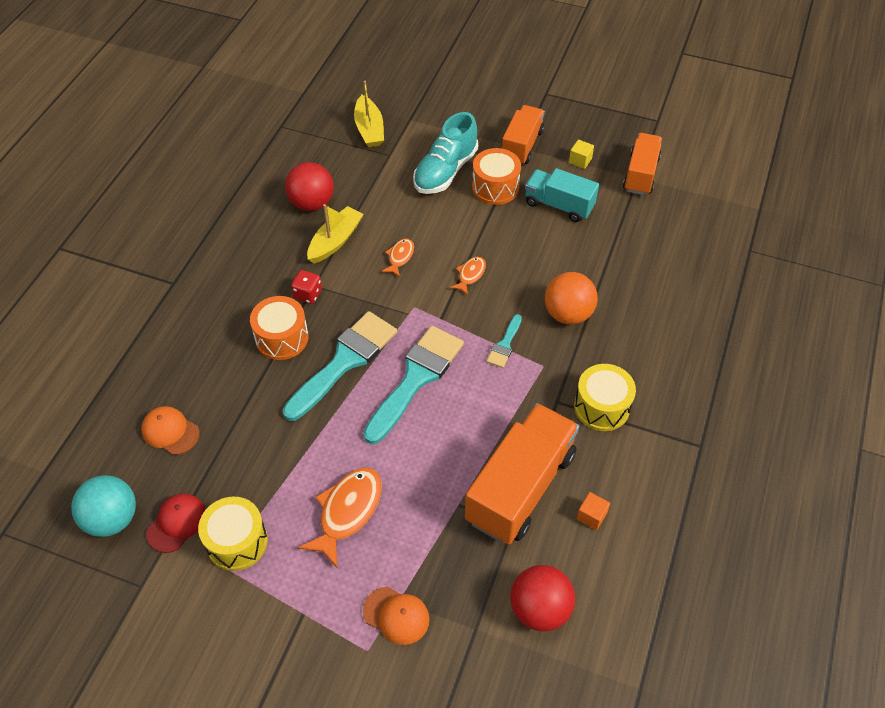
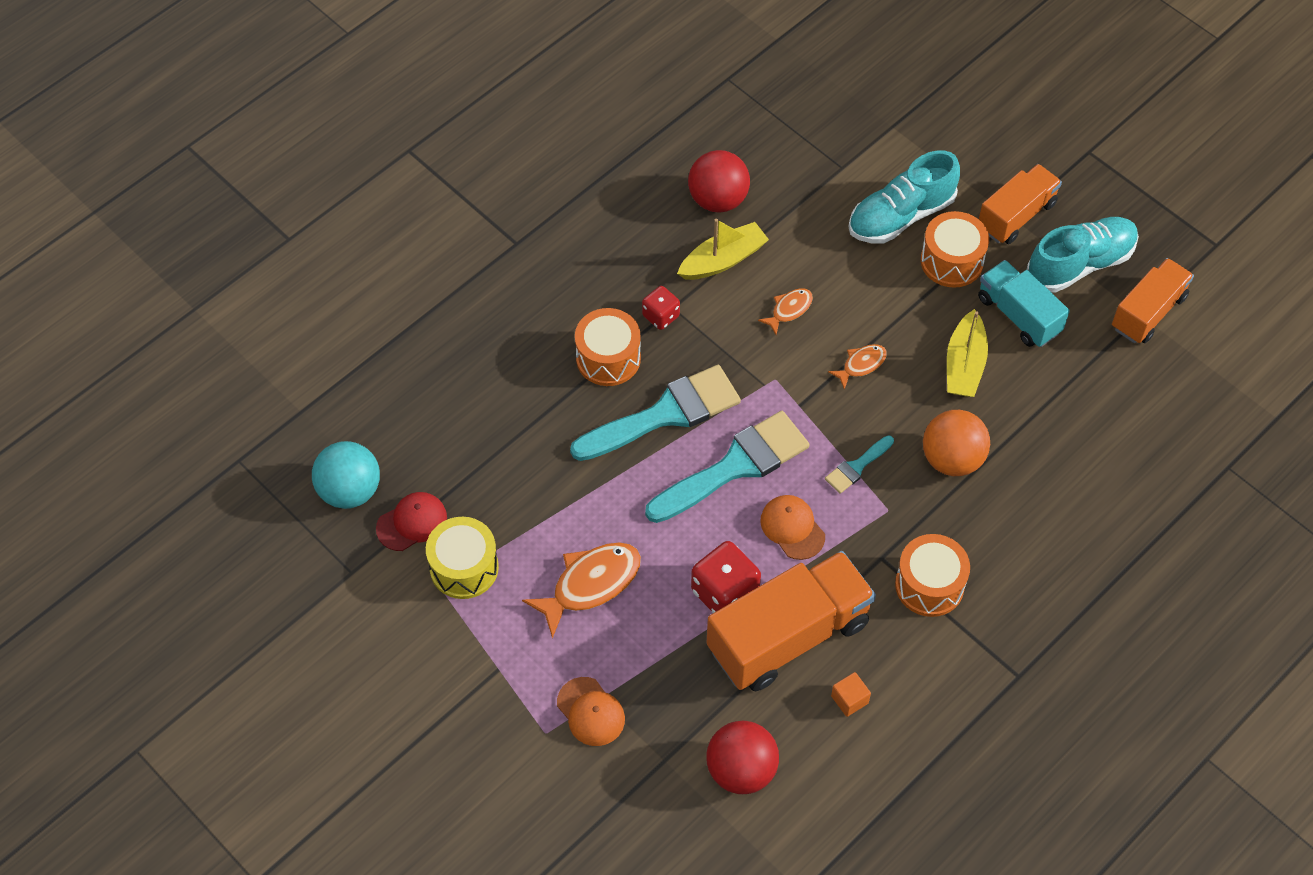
camera: 25 degrees right, 5 degrees up
(170, 431) = (444, 419): orange cap -> orange cap (792, 528)
(369, 129) = (834, 122): yellow boat -> yellow boat (964, 364)
(455, 474) = (724, 592): none -> red dice
(580, 160) = (1080, 264): yellow cube -> turquoise shoe
(601, 407) = (929, 585): yellow drum -> orange drum

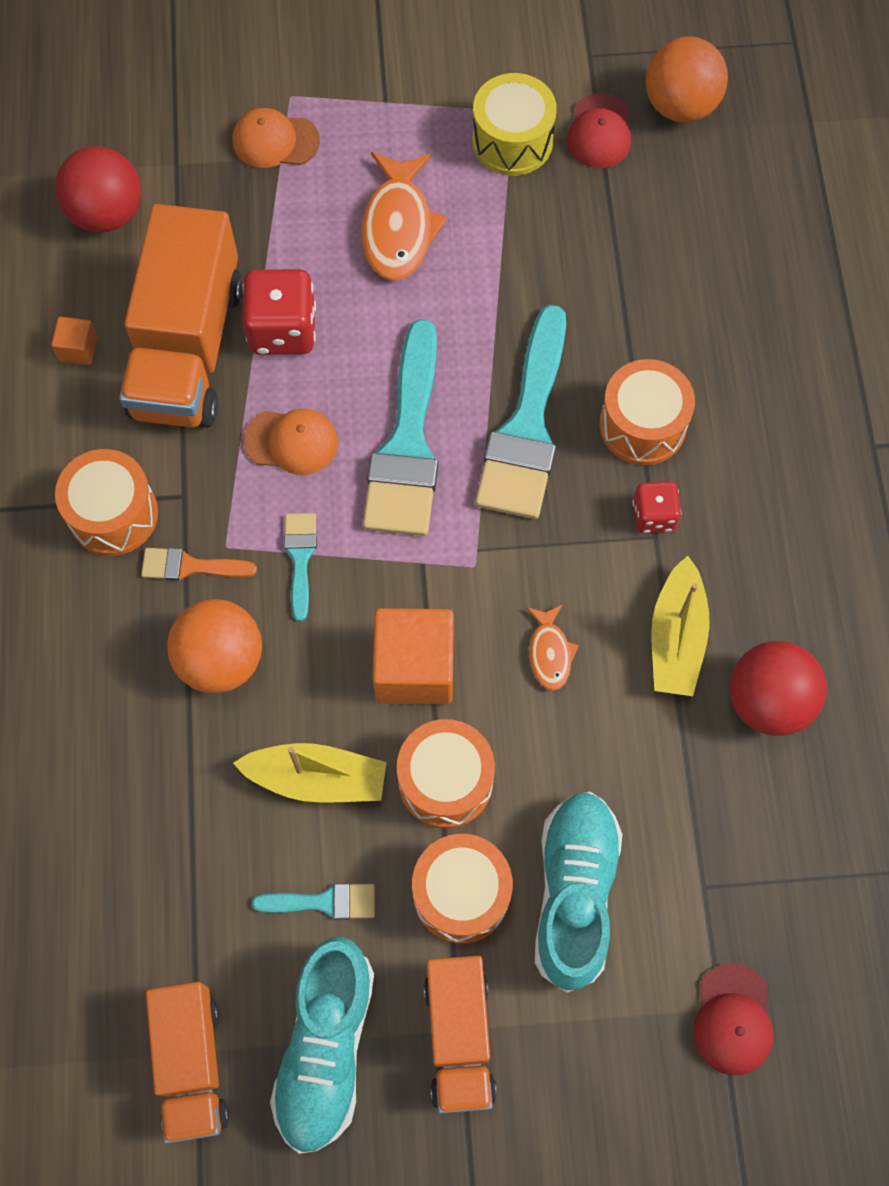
camera: 130 degrees right, 10 degrees up
(350, 491) = (680, 106): turquoise ball -> orange ball
(861, 365) = (414, 668): orange fish -> orange cube
(891, 118) = (733, 1019): none -> red cap
(905, 307) = (445, 781): none -> orange drum
(917, 518) = (190, 566): none -> orange brush
(964, 364) = (317, 779): yellow boat -> yellow boat turned 135 degrees clockwise
(1018, 315) = (324, 902): turquoise truck -> turquoise brush

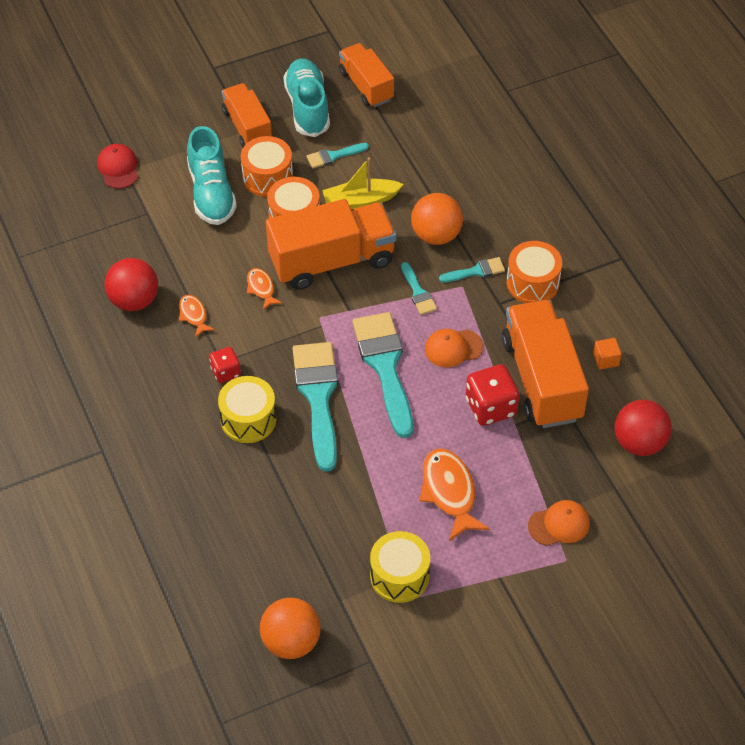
camera: 160 degrees right, 15 degrees down
(190, 566) = (476, 271): orange brush -> turquoise brush
(414, 668) = (332, 261): orange cube -> orange truck
(599, 132) = (341, 603): red cap -> none
(642, 425) = (248, 419): orange drum -> yellow drum
(676, 638) = (193, 315): yellow boat -> orange fish

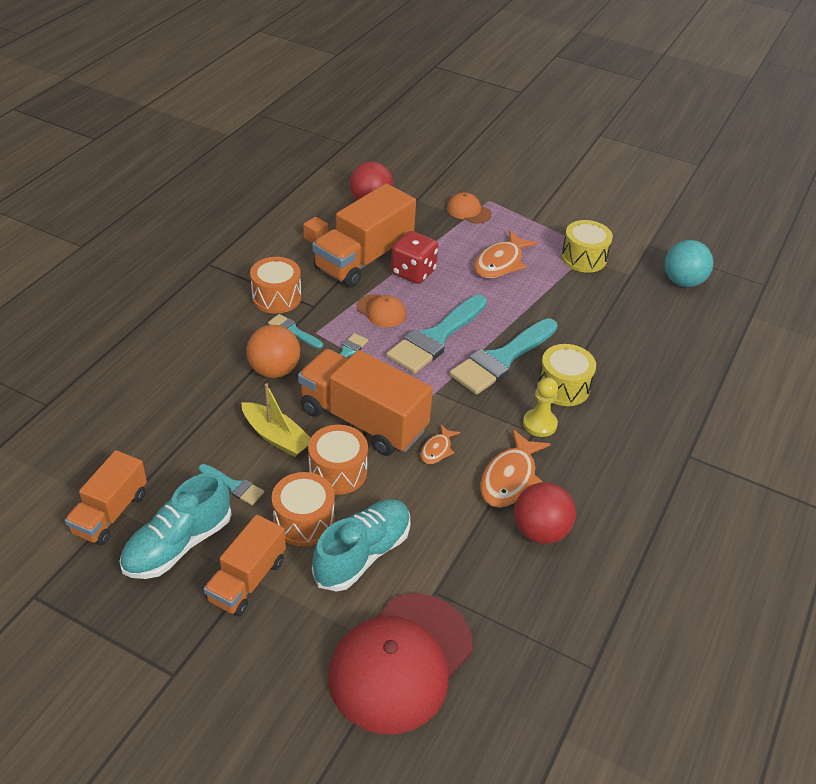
camera: 130 degrees left, 10 degrees down
(118, 168) = (401, 662): red cap -> red cap, size x2.20
(193, 315) = (510, 478): orange fish -> orange fish, size x1.86
(226, 372) = (539, 424): red dice -> yellow pawn
(291, 641) = (683, 282): orange ball -> turquoise ball

